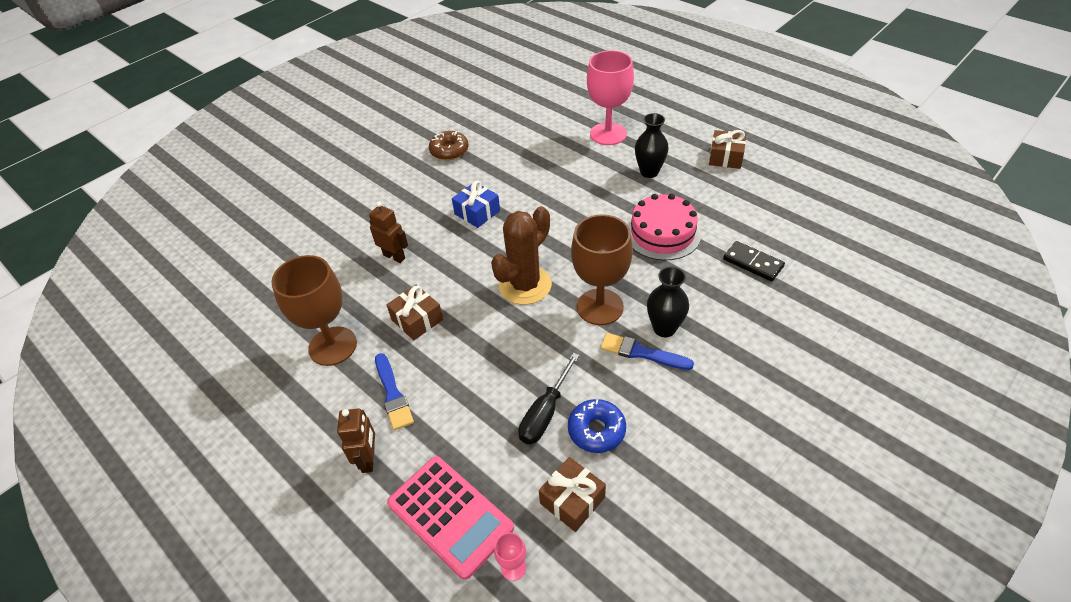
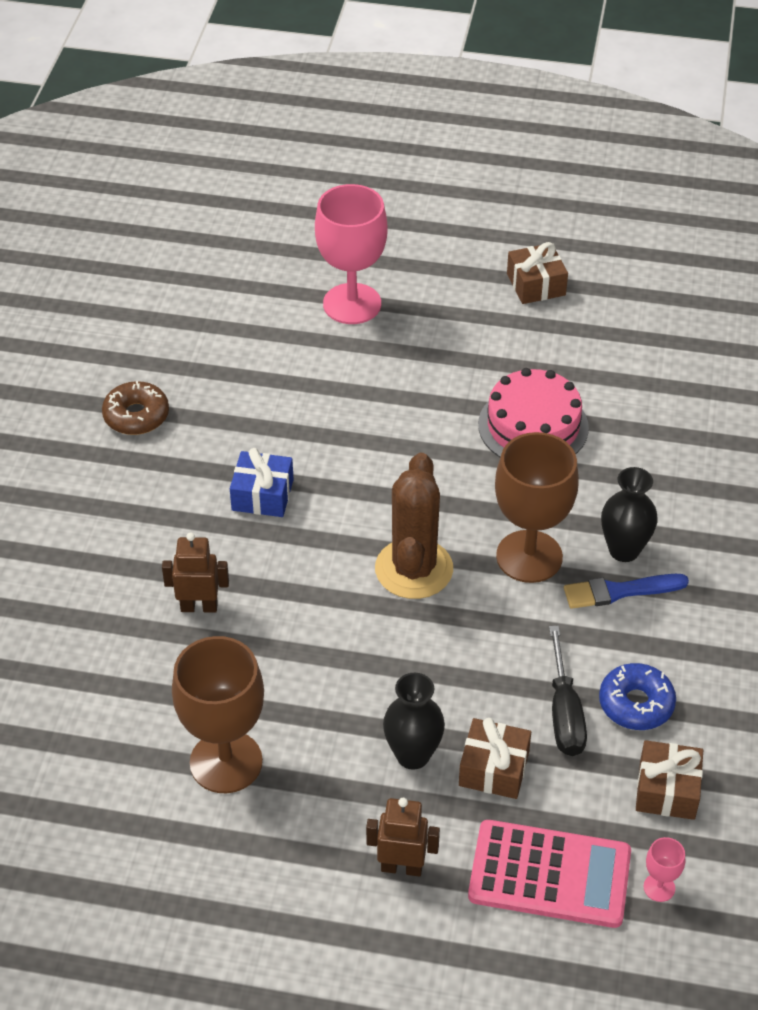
camera: 35 degrees left, 0 degrees up
(369, 459) = (401, 867): brown robot -> brown robot turned 45 degrees counterclockwise
(393, 394) = (363, 781): blue brush -> none
(417, 320) = (310, 676): brown gift -> brown gift (494, 768)
(649, 172) = (452, 343): black vase -> black vase (413, 755)
(753, 263) = (667, 423): black domino -> none

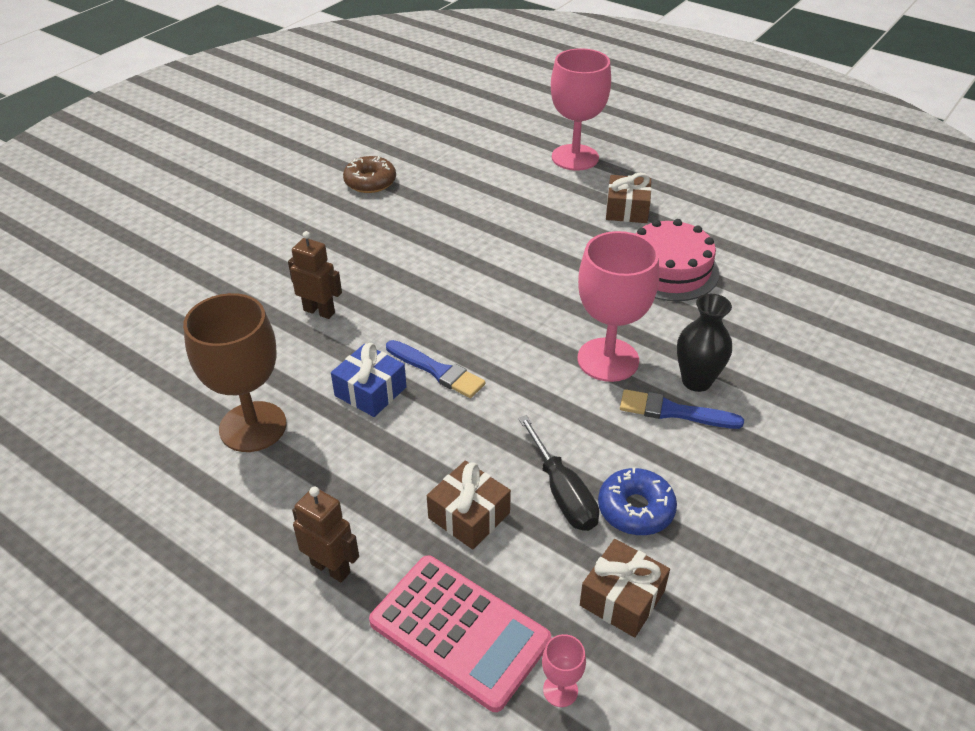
camera: 25 degrees right, 5 degrees down
(262, 495) = (422, 254): blue gift -> blue gift (370, 391)
(370, 631) = (437, 371): none -> blue brush
(413, 755) = (406, 478): black vase -> none
(414, 569) = (504, 338): brown cactus -> none
(529, 556) = (608, 360): brown goblet -> pink goblet
(536, 284) = (728, 180): brown gift -> brown gift (627, 210)
(564, 714) = (563, 493): black screwdriver -> black screwdriver turned 45 degrees counterclockwise

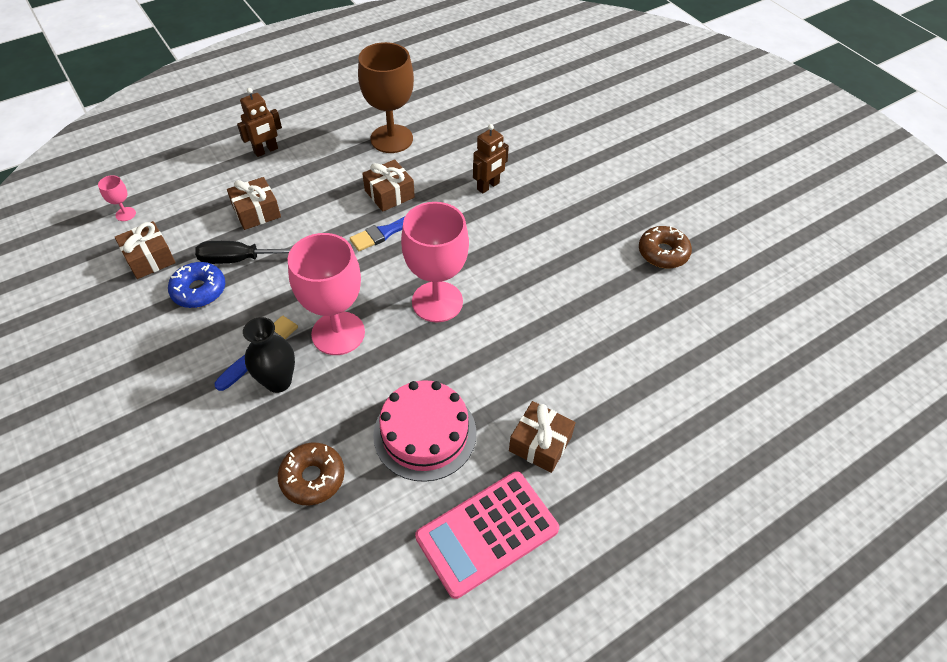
camera: 110 degrees right, 10 degrees up
(370, 391) = (389, 194): blue gift -> brown gift
(459, 631) = (189, 187): pink calculator -> pink calculator (487, 533)
(575, 157) = (663, 438): pink goblet -> pink goblet (437, 302)
(765, 320) = (313, 478): none -> brown donut

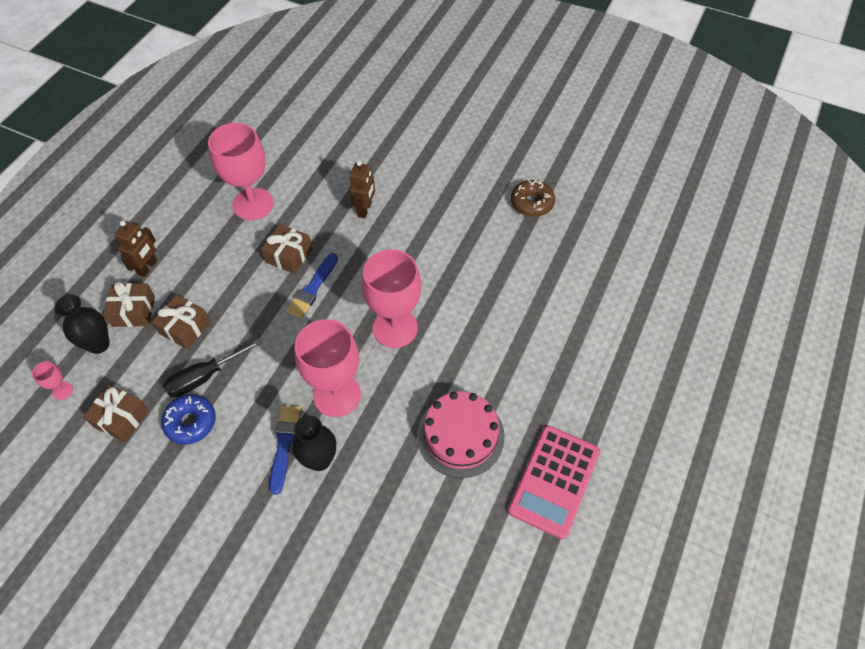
camera: 30 degrees left, 5 degrees up
(180, 192) = (98, 344): none -> black vase
(313, 478) = (404, 516): brown donut -> none
(391, 139) = (253, 204): brown goblet -> pink goblet
(540, 443) = (545, 396): brown gift -> brown gift (134, 311)

